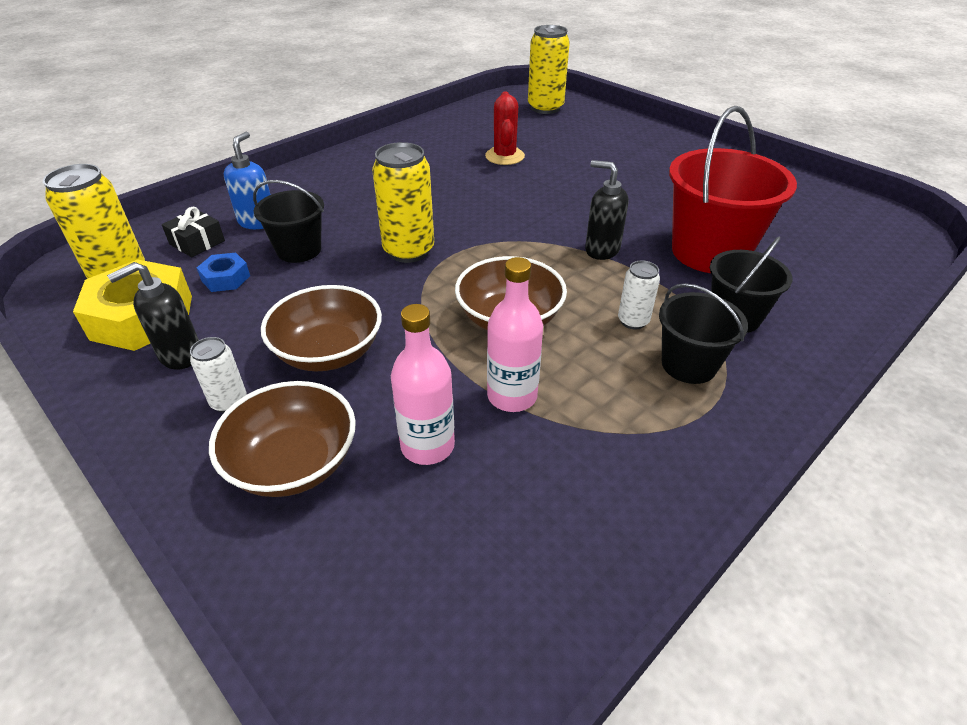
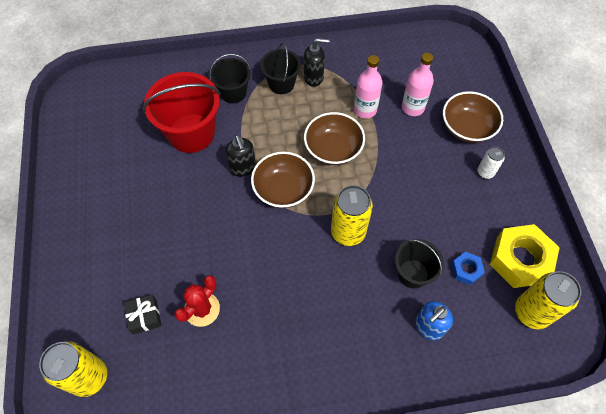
camera: 145 degrees left, 20 degrees up
(180, 355) = (503, 216): black soap dispenser -> black soap dispenser (314, 77)
(197, 242) = (476, 324): black gift -> black gift (144, 316)
(329, 352) = (430, 177): brown bowl -> brown bowl (283, 189)
(633, 321) = (279, 116): white can -> none

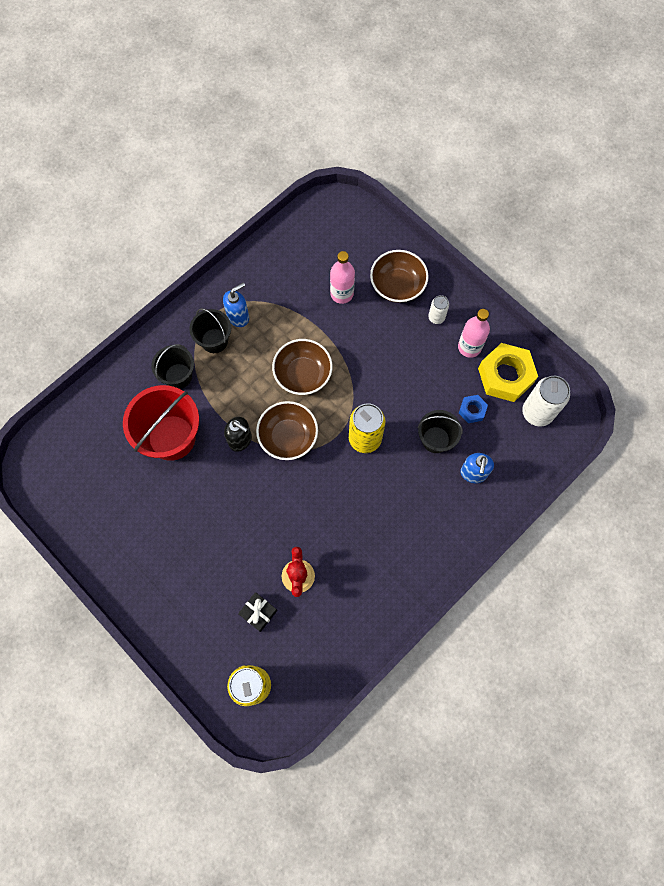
camera: 35 degrees left, 10 degrees up
(314, 77) = (238, 317): black soap dispenser -> blue soap dispenser
(365, 110) = (304, 321): pink bottle -> pink bottle (469, 347)
(531, 312) = (537, 412): yellow can -> white can

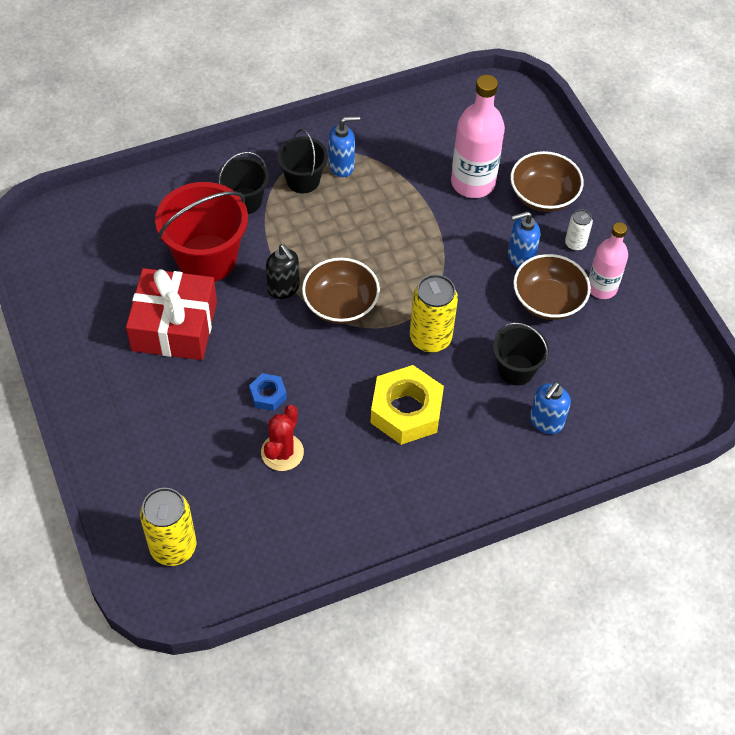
camera: 20 degrees right, 15 degrees down
(173, 504) = (174, 326): none -> red gift
(258, 612) = (217, 473): black gift -> none
(303, 374) = (388, 248): brown bowl -> brown bowl (548, 300)
(342, 294) = (473, 182): pink bottle -> pink bottle, size x1.53
(401, 344) = (520, 257): none -> blue soap dispenser
(472, 410) = (575, 355): blue nut -> blue nut (268, 395)
(505, 376) = (633, 333): yellow nut -> yellow nut (406, 411)
(537, 412) = (656, 385): white can -> none

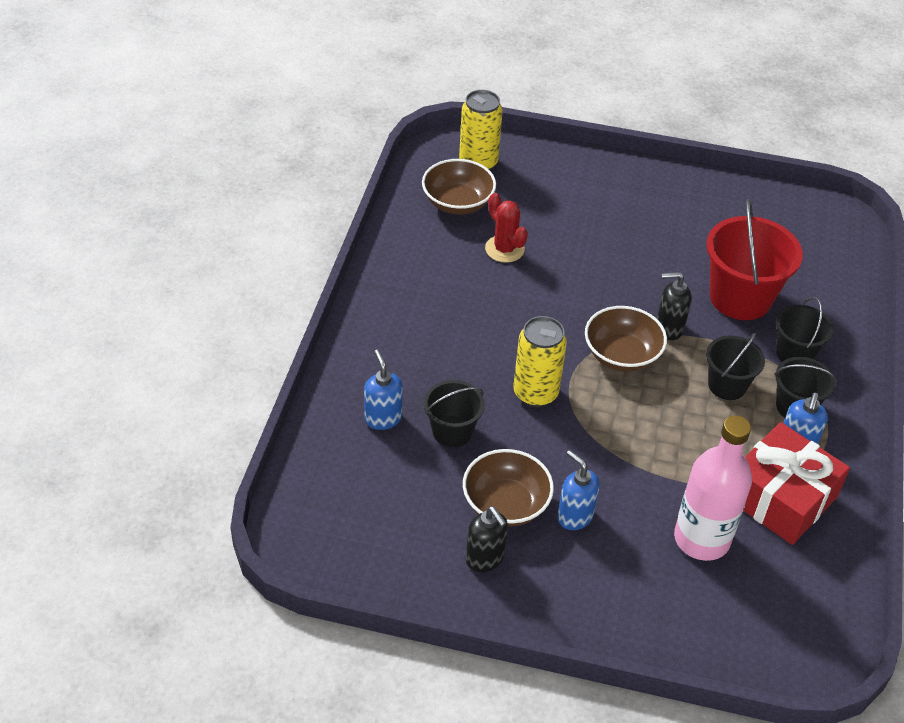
camera: 125 degrees right, 10 degrees down
(174, 326) = (679, 247): red gift -> red gift (781, 497)
(268, 395) = (565, 267): blue nut -> none
(315, 227) = (727, 385): none -> black bucket
(406, 411) = (477, 337): yellow nut -> none
(520, 257) = (574, 516): blue soap dispenser -> blue soap dispenser turned 60 degrees counterclockwise
(543, 196) = (640, 589): brown bowl -> brown bowl (457, 203)
(575, 244) = (556, 574): white can -> none
(602, 287) = (485, 558): pink bottle -> black soap dispenser

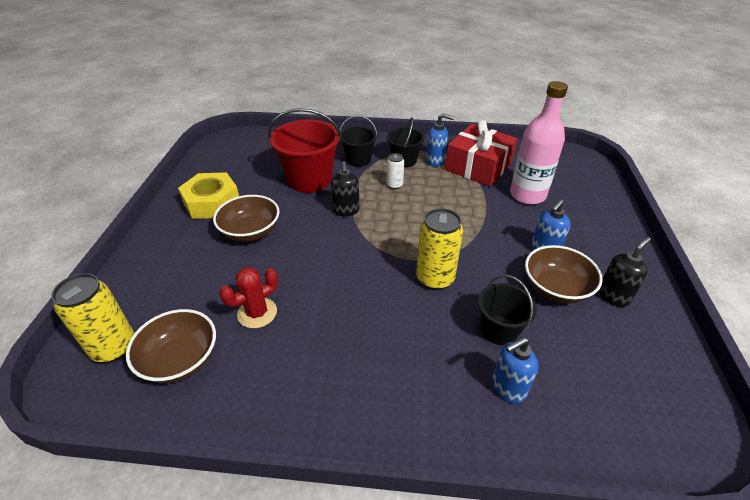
camera: 95 degrees left, 5 degrees down
(621, 355) = (379, 233): brown bowl -> brown bowl (250, 232)
(688, 209) = (212, 202): none -> yellow nut
(727, 385) = (394, 185): black bucket -> white can

